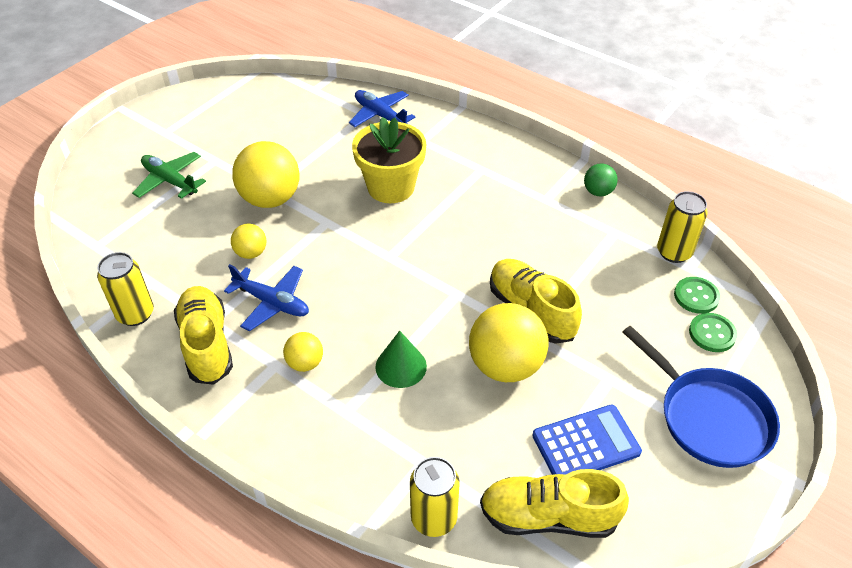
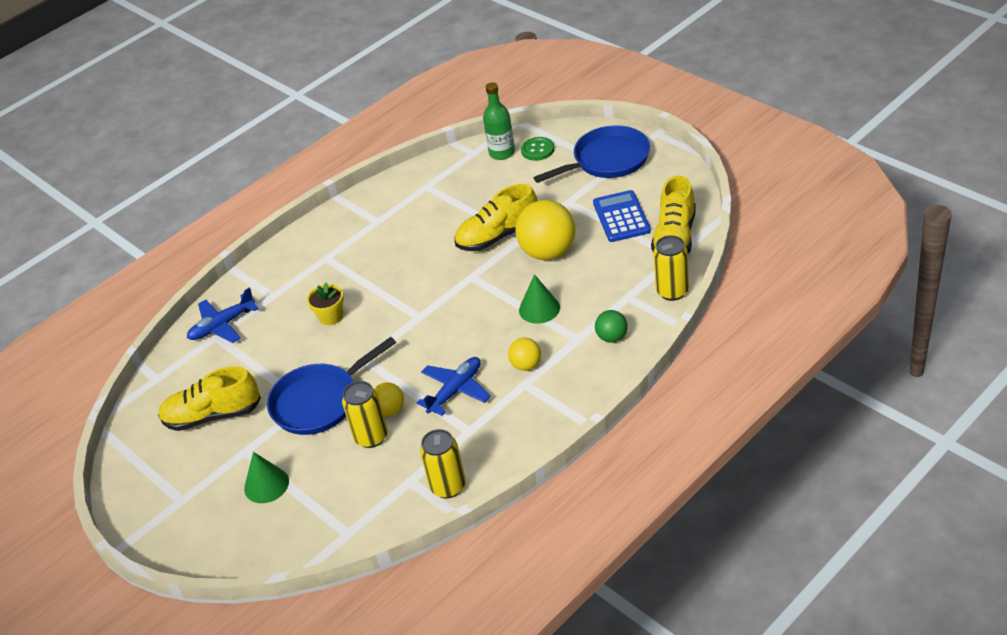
camera: 75 degrees left, 5 degrees down
(170, 181) = (266, 485): green plane -> green cone
(206, 344) = (494, 431): yellow shoe -> yellow shoe (213, 415)
(270, 199) = (319, 401): yellow ball -> blue pan
(391, 187) = (331, 316): yellow flower pot -> yellow flower pot, size x0.54
(598, 192) = (377, 191): green ball -> green ball (612, 337)
(674, 252) = (456, 158): yellow can -> yellow can (371, 437)
(696, 296) = (502, 153): green button -> green bottle

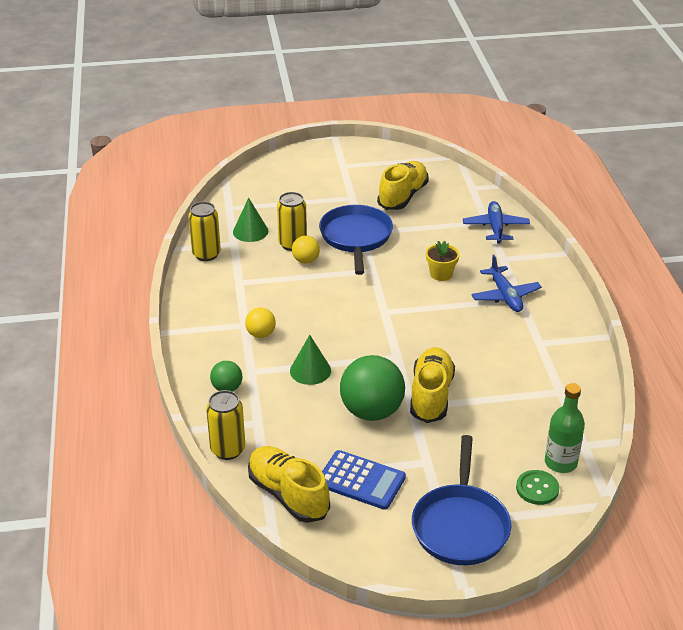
camera: 120 degrees right, 5 degrees down
(266, 485) = (311, 195): green cone -> green cone (250, 231)
(455, 390) = (283, 293): blue plane -> blue plane (505, 296)
(548, 252) = (371, 411): yellow ball -> green ball

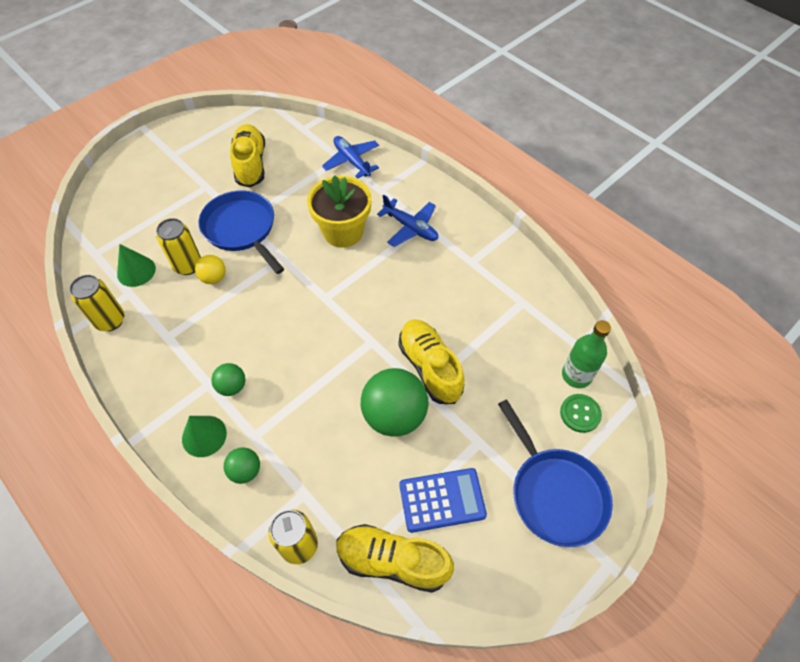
camera: 35 degrees left, 20 degrees up
(261, 334) = (232, 386): yellow ball -> green ball
(310, 370) = (308, 402): green cone -> green cone (204, 436)
(441, 274) = (343, 231): yellow flower pot -> yellow flower pot, size x1.87

